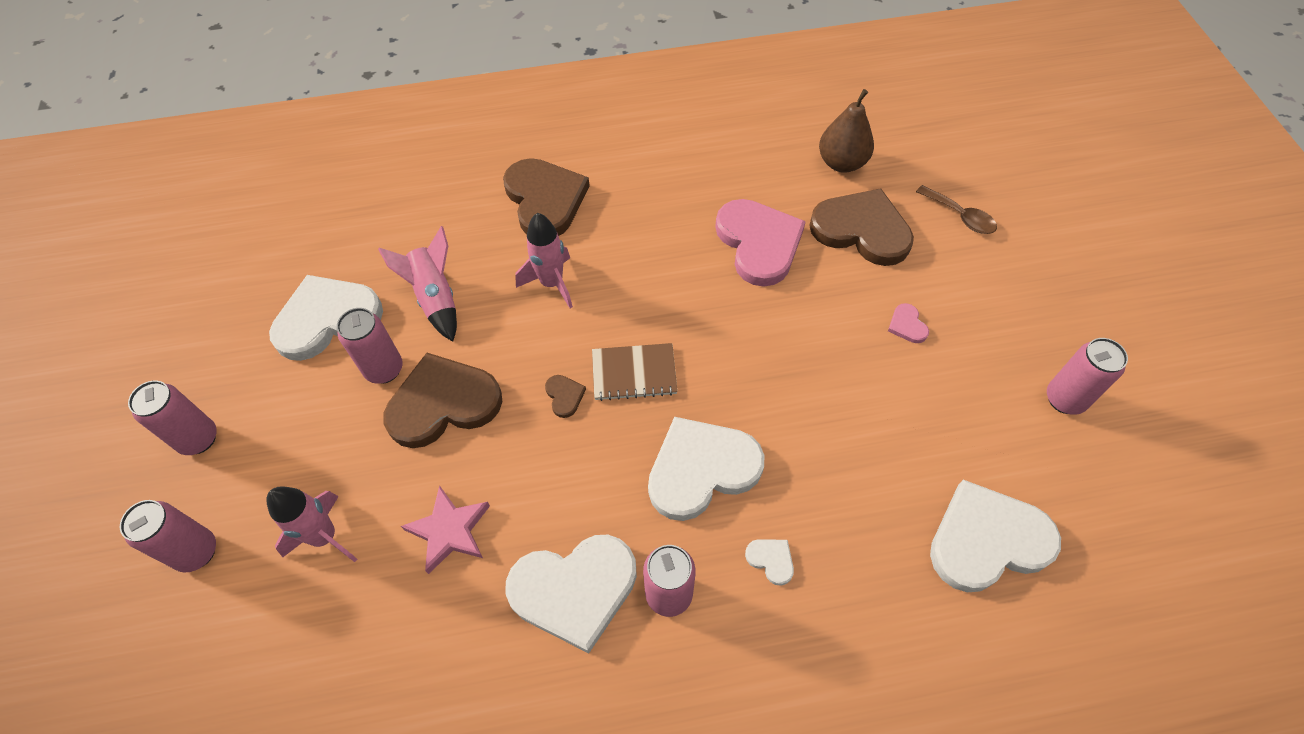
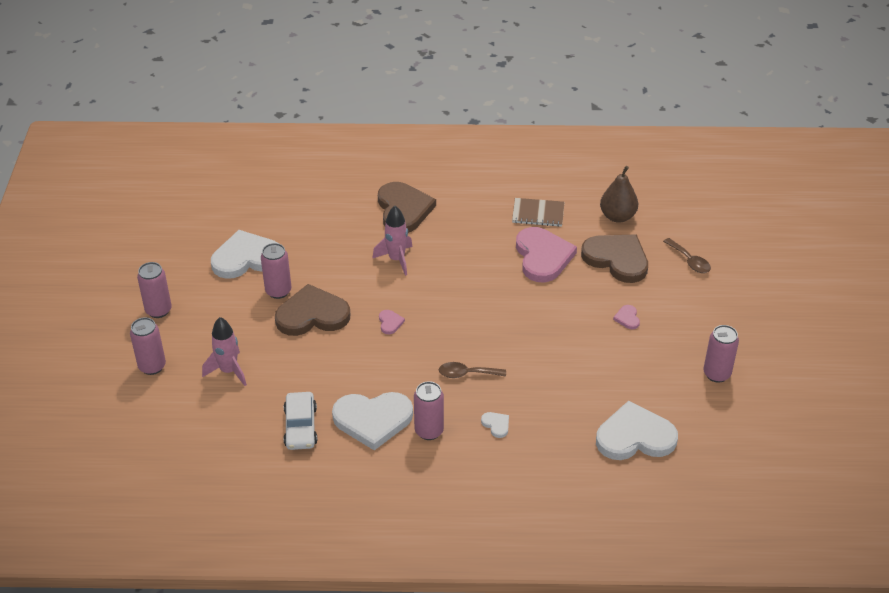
camera: 10 degrees right, 15 degrees down
(436, 298) = (318, 256): pink rocket -> none
(449, 530) = (304, 380): pink star -> none
(459, 628) = (300, 427): none -> white car
(564, 396) = (390, 323): brown heart -> pink heart
(634, 373) = (438, 317): brown notebook -> brown notebook (538, 214)
(701, 469) = (467, 374): white heart -> brown spoon

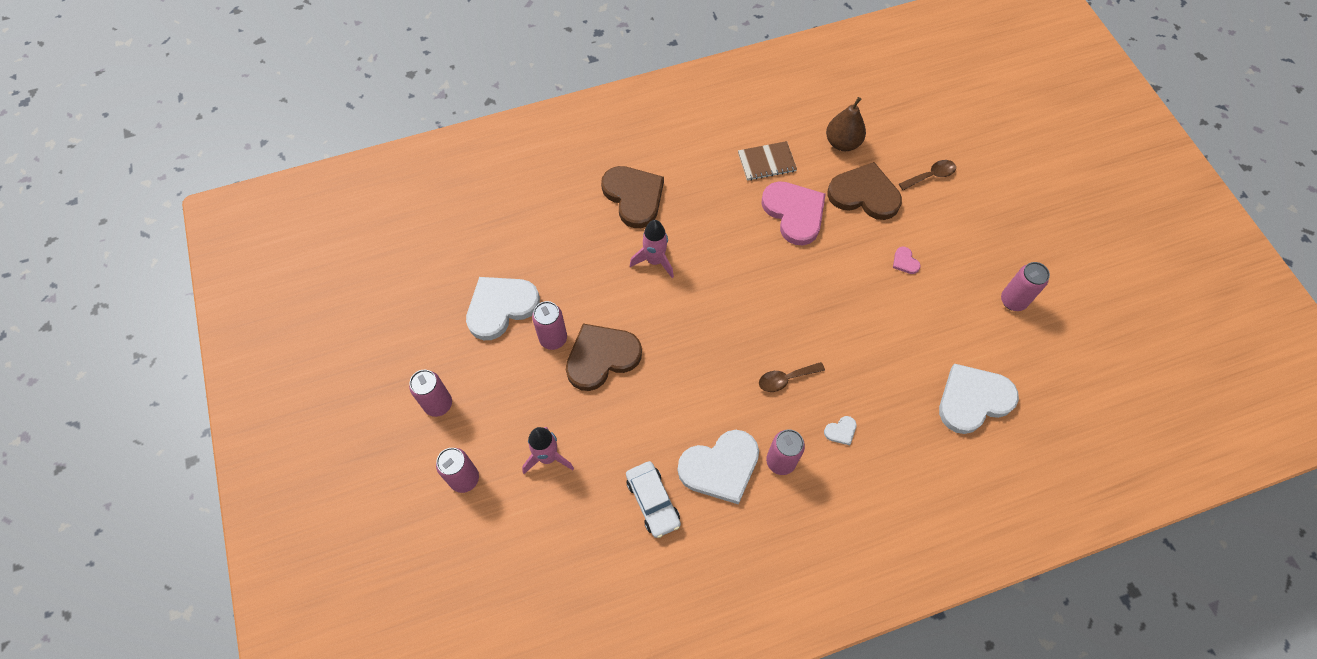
camera: 20 degrees left, 20 degrees up
(390, 323) = (683, 341): pink heart -> none
(496, 425) = (841, 431): white heart -> white heart turned 120 degrees clockwise
(689, 261) = (931, 176): brown spoon -> brown spoon turned 60 degrees counterclockwise

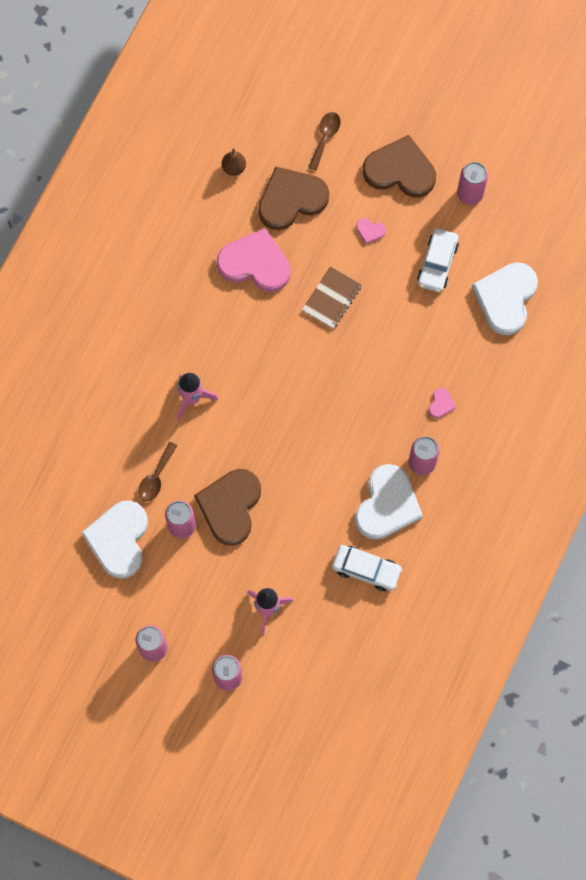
camera: 45 degrees left, 10 degrees up
(634, 197) = (122, 361): brown heart -> brown heart (400, 170)
(766, 162) = (193, 238): brown notebook -> brown notebook (331, 298)
(785, 379) = (370, 401): brown spoon -> brown spoon (156, 477)
(841, 431) = (441, 404): white heart -> pink heart
(842, 143) = (234, 167): brown pear -> brown pear, size x0.61
(938, 327) = (437, 263): none -> white car

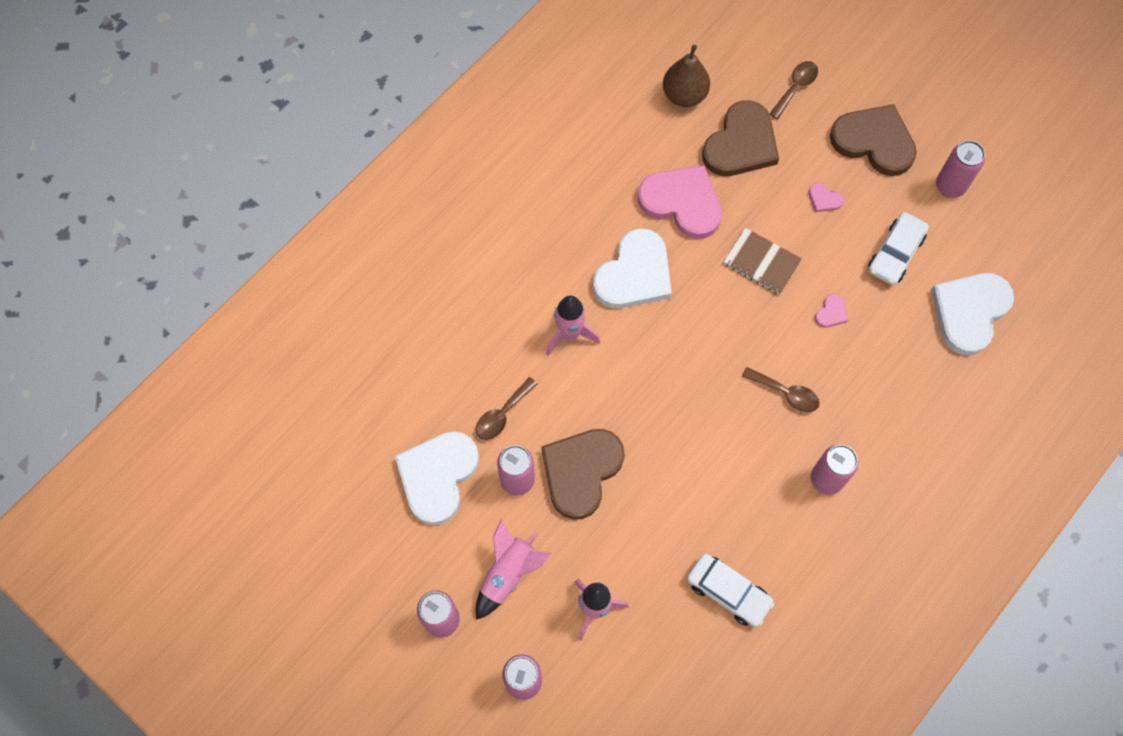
camera: 15 degrees right, 5 degrees down
(195, 600) = (508, 574): none -> pink rocket
(234, 167) = (684, 95): brown pear -> brown pear, size x1.64
(291, 199) = (741, 144): brown heart -> brown heart turned 135 degrees clockwise
(331, 298) = (761, 262): brown notebook -> brown notebook turned 75 degrees clockwise
(375, 402) = (786, 393): none -> brown spoon
(387, 505) = (772, 519): white heart -> white heart (634, 274)
(441, 404) = (865, 415): pink heart -> pink heart (831, 313)

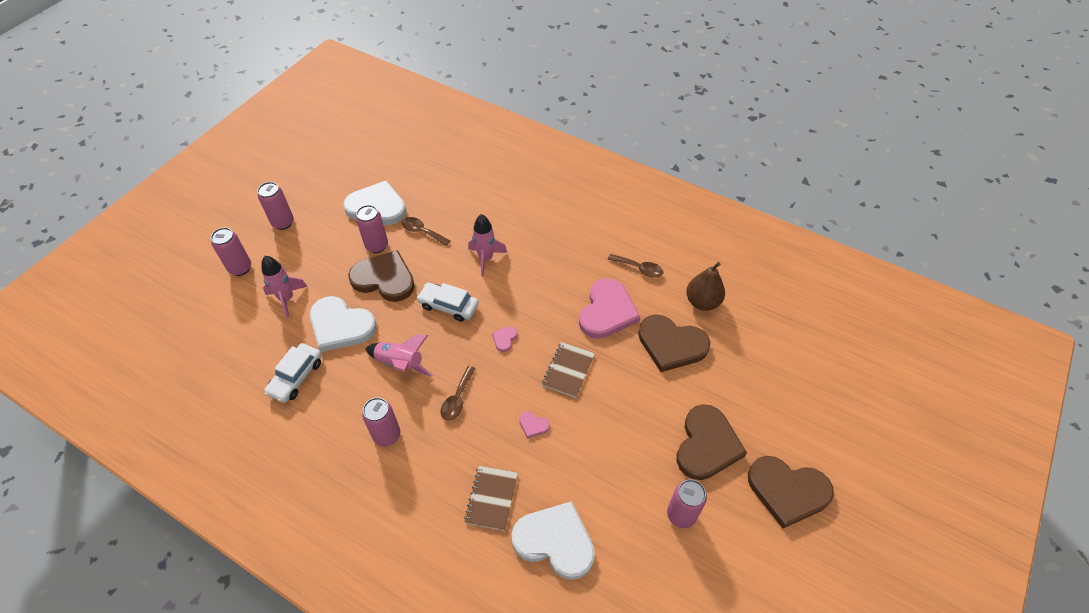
camera: 80 degrees right, 15 degrees down
(508, 574) = (312, 250): pink rocket -> pink rocket (400, 364)
(634, 274) = (540, 289): white heart -> white heart (341, 326)
(795, 87) = (738, 378): brown spoon -> brown spoon (639, 268)
(824, 199) = (638, 410): pink heart -> pink heart (504, 339)
(895, 253) = (600, 472): white car -> white car (449, 306)
(916, 369) = (491, 498): none -> brown notebook
(932, 82) = (787, 491): none -> brown heart

